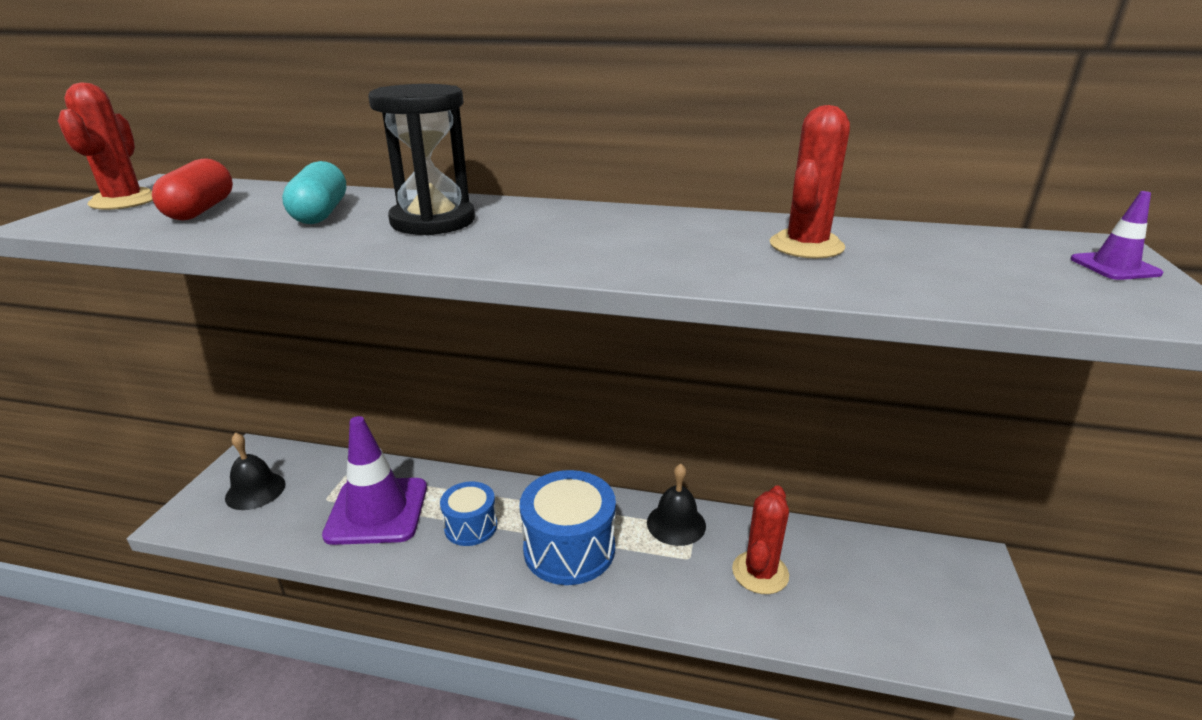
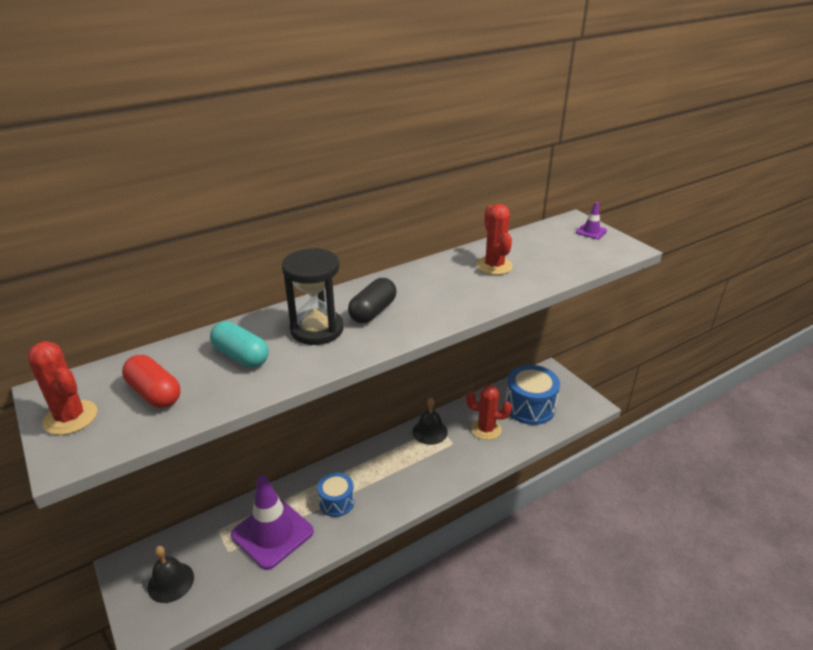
camera: 45 degrees left, 5 degrees up
(527, 229) = (373, 311): none -> black capsule
(569, 548) = (398, 477): blue drum -> blue drum (529, 407)
(760, 572) = (486, 429): red cactus -> red cactus turned 60 degrees counterclockwise

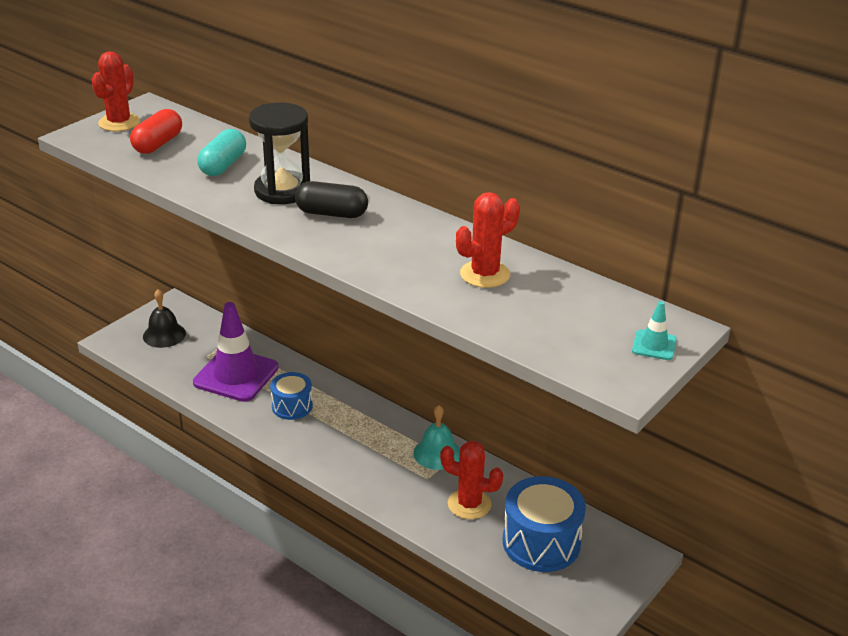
camera: 70 degrees right, 0 degrees up
(430, 431) = (437, 453): black bell -> turquoise bell
(486, 429) = (469, 504): red cactus -> red cactus turned 60 degrees counterclockwise
(591, 231) = (654, 345): purple traffic cone -> turquoise traffic cone

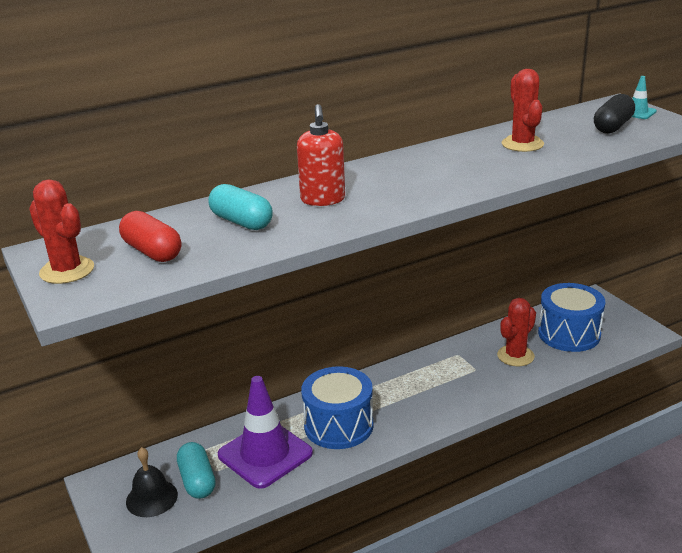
camera: 65 degrees left, 5 degrees down
(191, 350) = (197, 481): none -> turquoise capsule
(282, 191) = (323, 200): black hourglass -> red soap dispenser
(292, 406) = (338, 425): blue drum -> blue drum, size x1.68
(331, 213) = (384, 184): black capsule -> black capsule (613, 127)
(437, 453) = (447, 358): turquoise bell -> none

